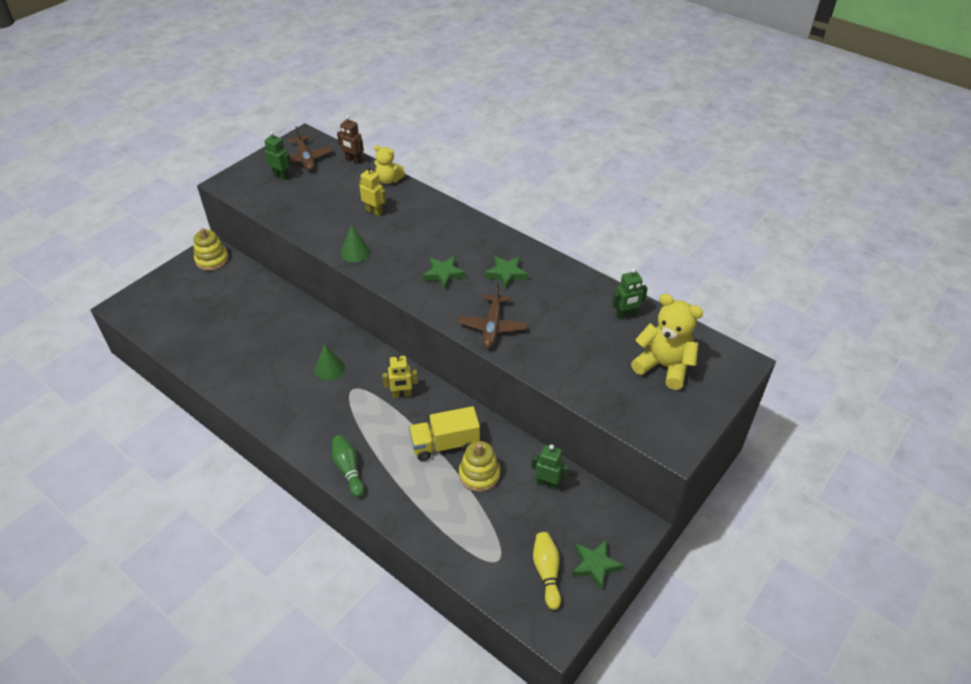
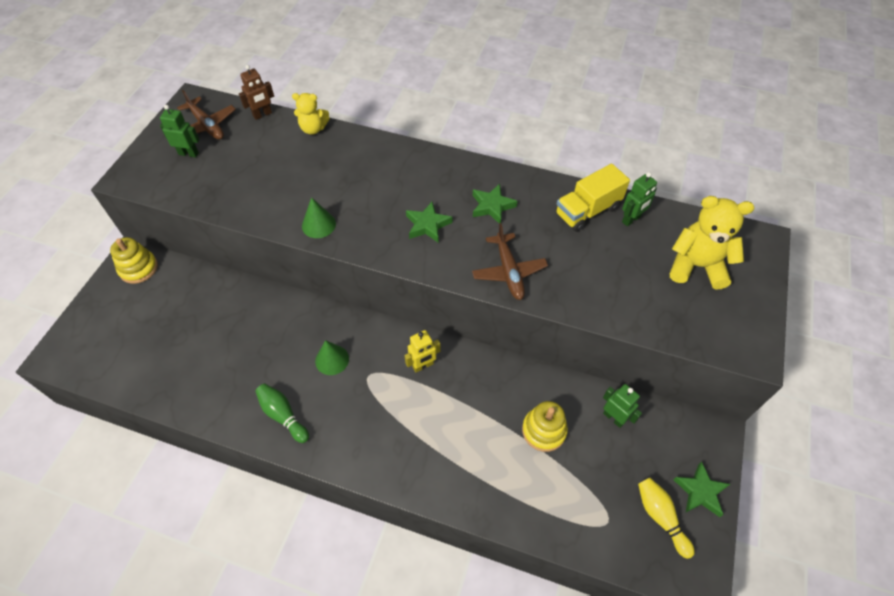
camera: 20 degrees left, 10 degrees up
(348, 469) = (408, 472): green bowling pin -> green bowling pin (283, 415)
(353, 160) = (262, 115): brown robot -> brown robot turned 45 degrees counterclockwise
(374, 211) = (315, 170): yellow robot -> none
(445, 444) = (493, 408): yellow truck -> yellow truck (587, 211)
(548, 484) = (614, 418): green robot -> green robot turned 45 degrees clockwise

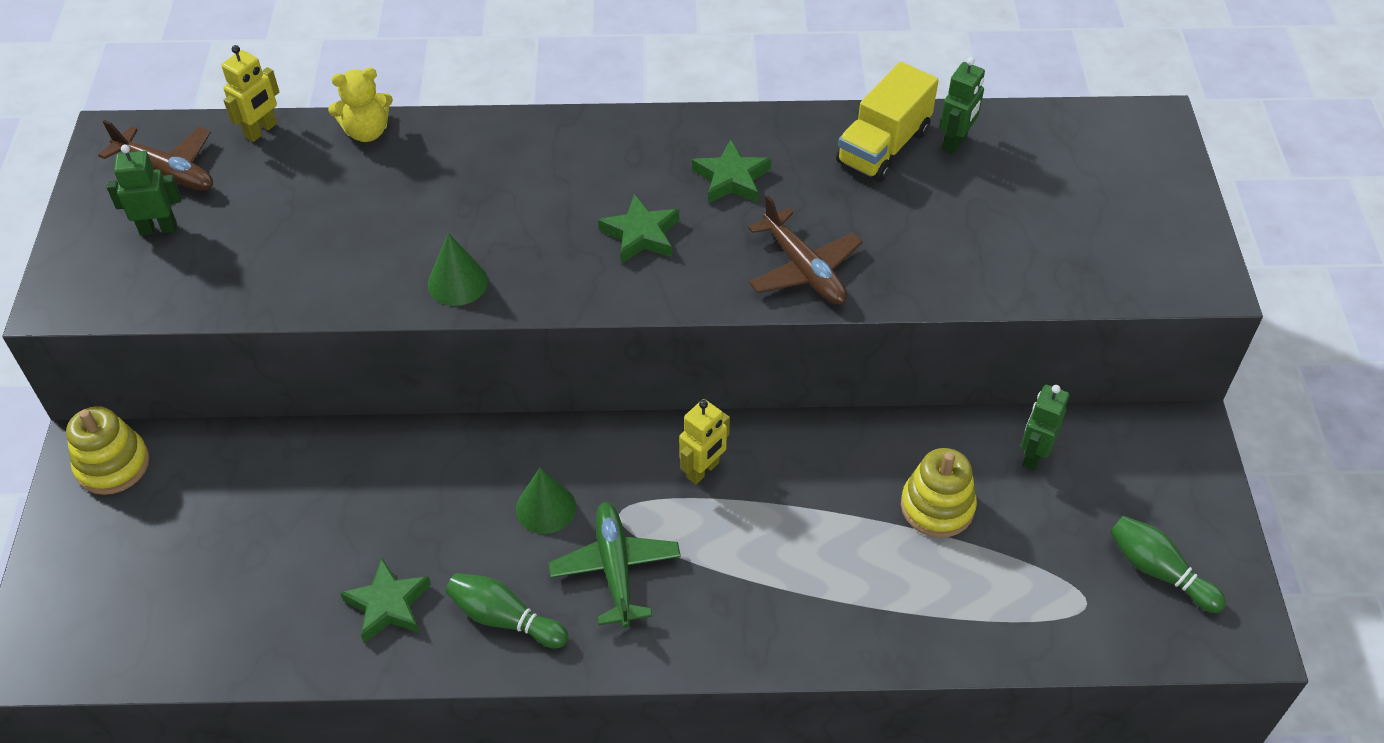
camera: 20 degrees left, 5 degrees down
(262, 115) = (261, 130): brown robot -> yellow robot
(352, 407) = (615, 569): none -> green plane
(614, 418) = (1033, 455): green robot -> green robot turned 90 degrees counterclockwise
(660, 517) = (1158, 571): yellow bowling pin -> green bowling pin
(696, 266) = (1078, 184): yellow teddy bear -> none
(700, 491) = (1199, 518): green star -> green star (388, 605)

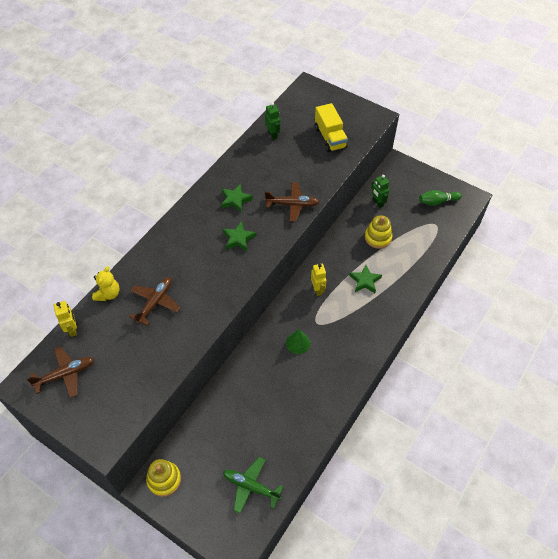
camera: 55 degrees left, 5 degrees up
(158, 228) = (95, 391): green robot -> none
(388, 605) = (302, 412): green star -> green star (365, 281)
(396, 201) = (155, 302): none -> brown plane
(457, 282) = (214, 304): green cone -> none
(504, 618) = (333, 379): green bowling pin -> none
(615, 569) = (337, 336): green plane -> green plane (251, 486)
(883, 147) = (258, 153): yellow truck -> yellow truck (330, 137)

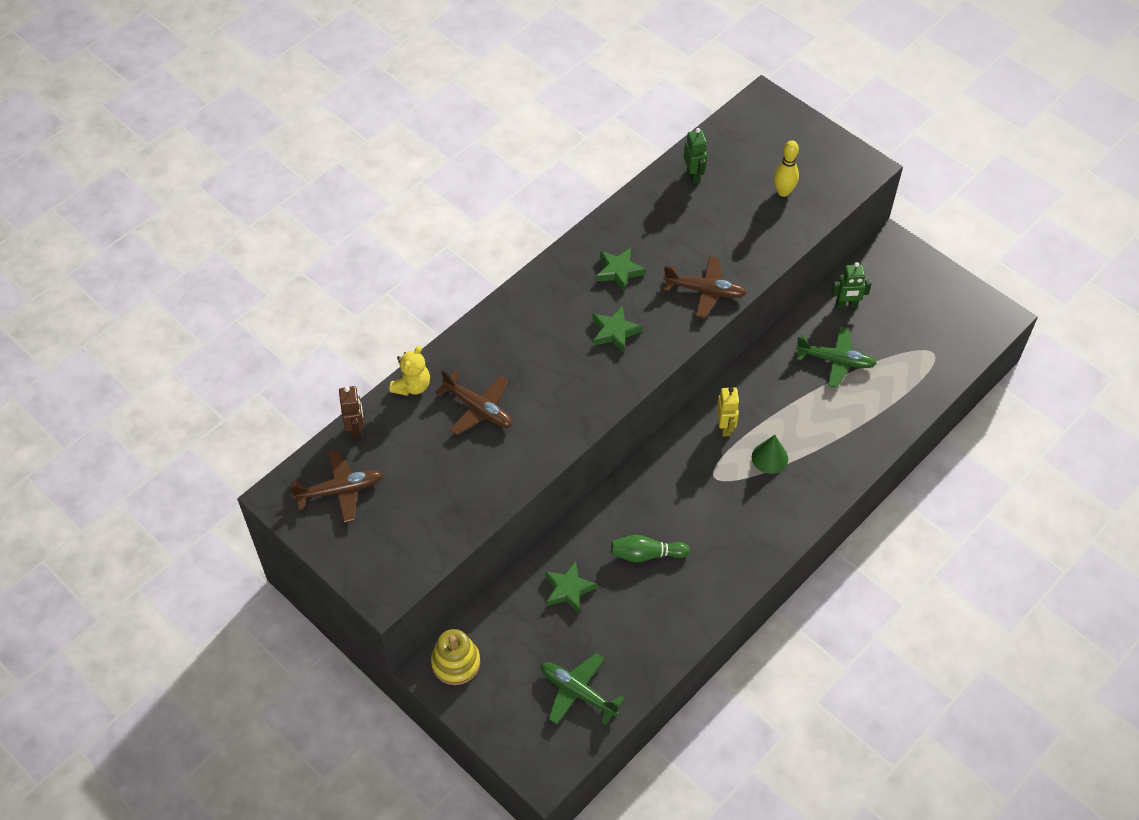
camera: 10 degrees right, 0 degrees up
(72, 329) = (356, 429): yellow robot -> brown robot
(155, 302) = (478, 408): brown plane -> brown plane turned 90 degrees clockwise
(298, 343) = (680, 502): green cone -> green cone (769, 458)
(330, 137) = (783, 192): yellow truck -> yellow bowling pin
(365, 281) = (801, 425): green star -> green star (568, 589)
(377, 203) = (846, 305): green robot -> green robot turned 75 degrees counterclockwise
(378, 238) = (835, 360): yellow stacking toy -> green plane
(437, 201) = (944, 316): green bowling pin -> green bowling pin (646, 554)

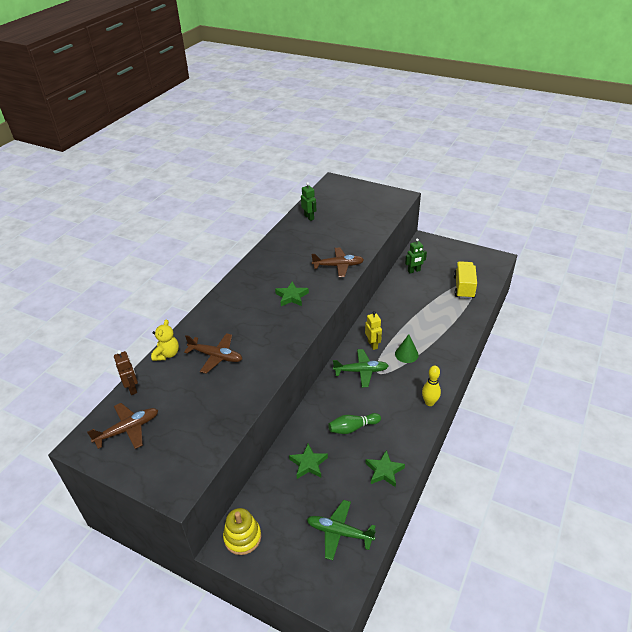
camera: 15 degrees left, 15 degrees down
(619, 271) = (283, 267): green star -> green star (384, 471)
(783, 192) = (362, 214): yellow bowling pin -> yellow bowling pin (429, 402)
(835, 360) = (421, 297): green plane -> green plane (361, 371)
(914, 360) = (463, 287): none -> yellow truck

